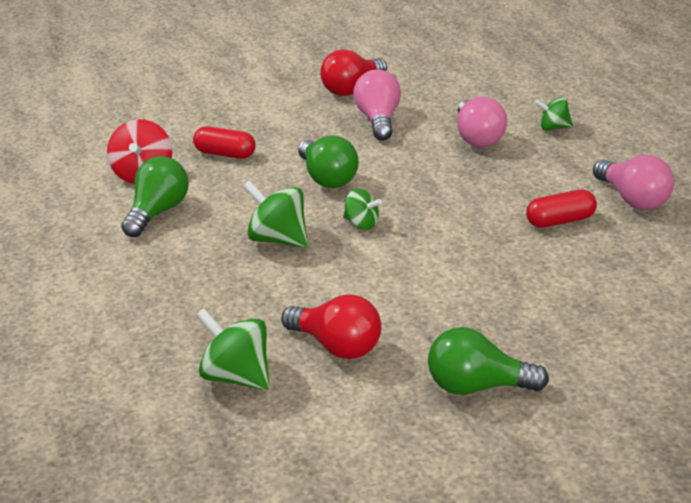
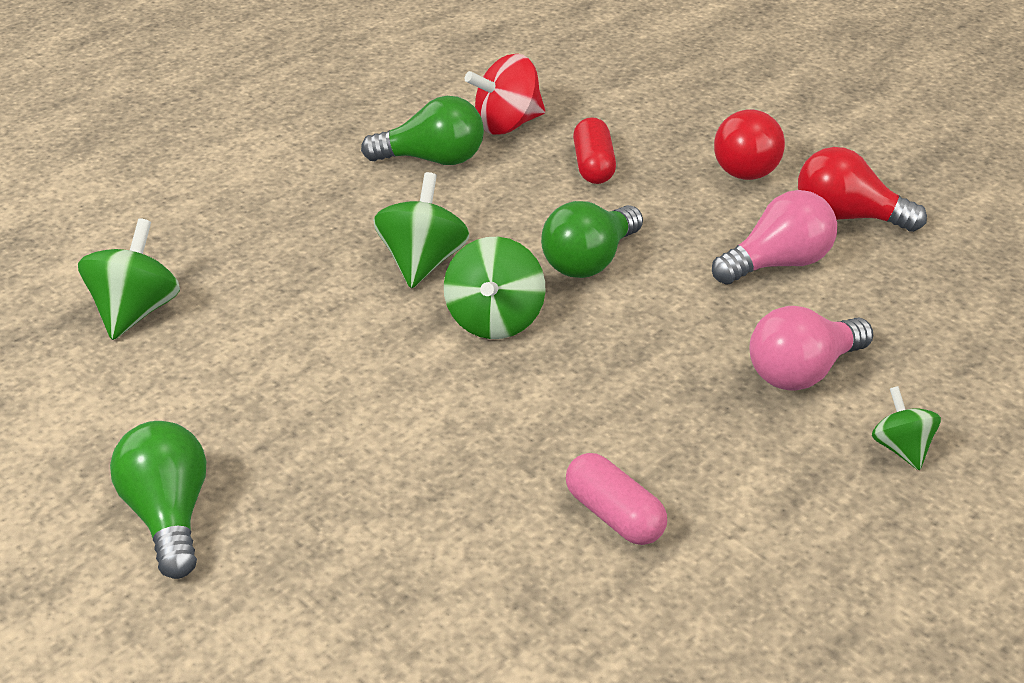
camera: 65 degrees right, 5 degrees up
(337, 346) = (216, 371): red light bulb -> red light bulb (746, 165)
(362, 224) = (494, 320): green spinning top -> green spinning top, size x1.64
(560, 221) = (614, 515): red capsule -> pink capsule
(633, 199) = (734, 592): pink light bulb -> none

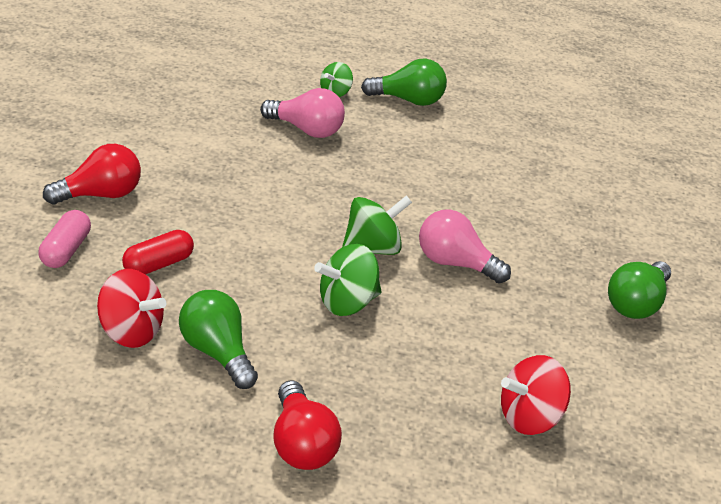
camera: 130 degrees left, 0 degrees up
(136, 312) = (529, 417): green spinning top -> red spinning top
(589, 261) = (277, 230): green light bulb -> green light bulb (408, 100)
(614, 515) = (468, 161): pink capsule -> pink capsule (66, 250)
(778, 264) = (212, 157): pink light bulb -> pink light bulb (455, 263)
(847, 217) = (135, 141): red light bulb -> red light bulb (301, 444)

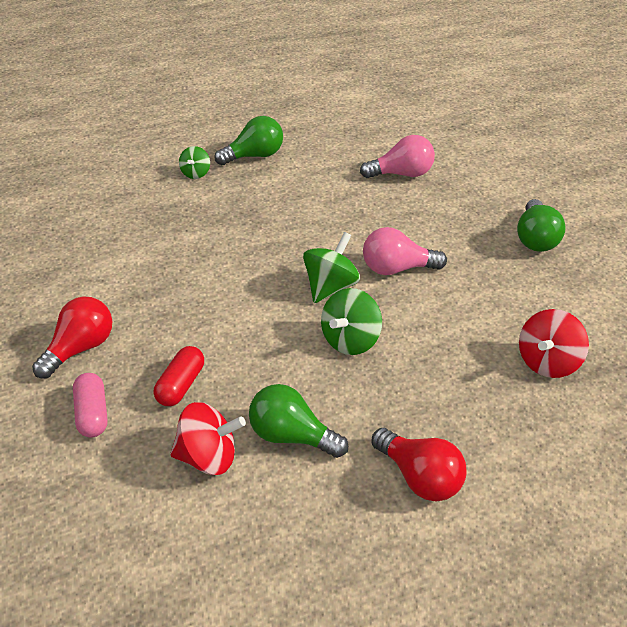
camera: 25 degrees left, 5 degrees up
(306, 129) = (200, 213): pink light bulb -> pink light bulb (401, 174)

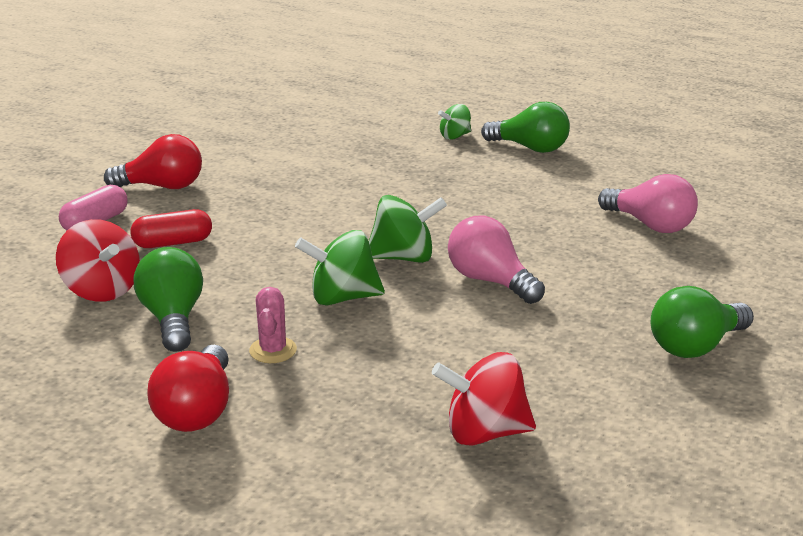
camera: 50 degrees right, 15 degrees down
(382, 405) = (273, 350): none -> pink cactus

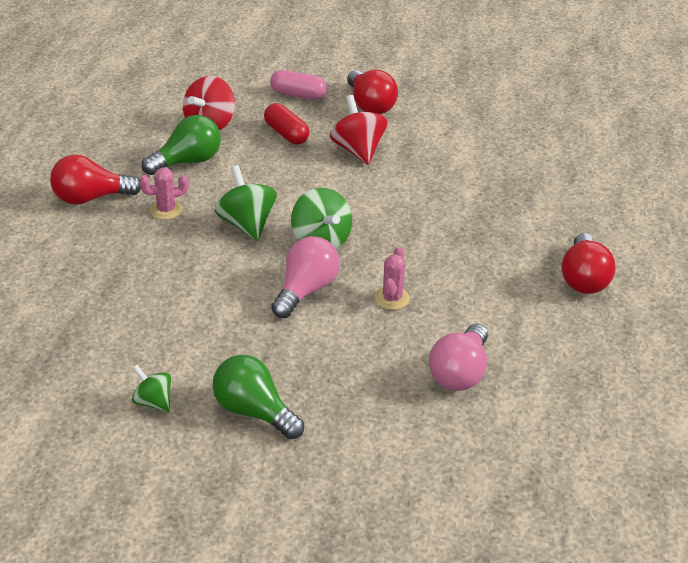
camera: 70 degrees right, 10 degrees up
(455, 136) = (576, 228): green spinning top -> green spinning top (153, 402)
(484, 432) = (104, 316): red spinning top -> red spinning top (358, 150)
(523, 236) = (392, 298): none -> pink cactus
(530, 148) = (583, 279): green light bulb -> red light bulb

